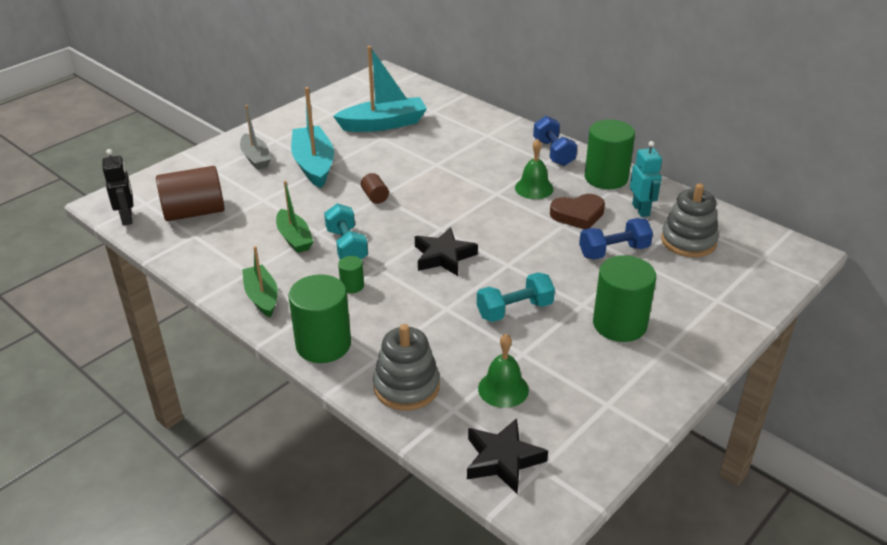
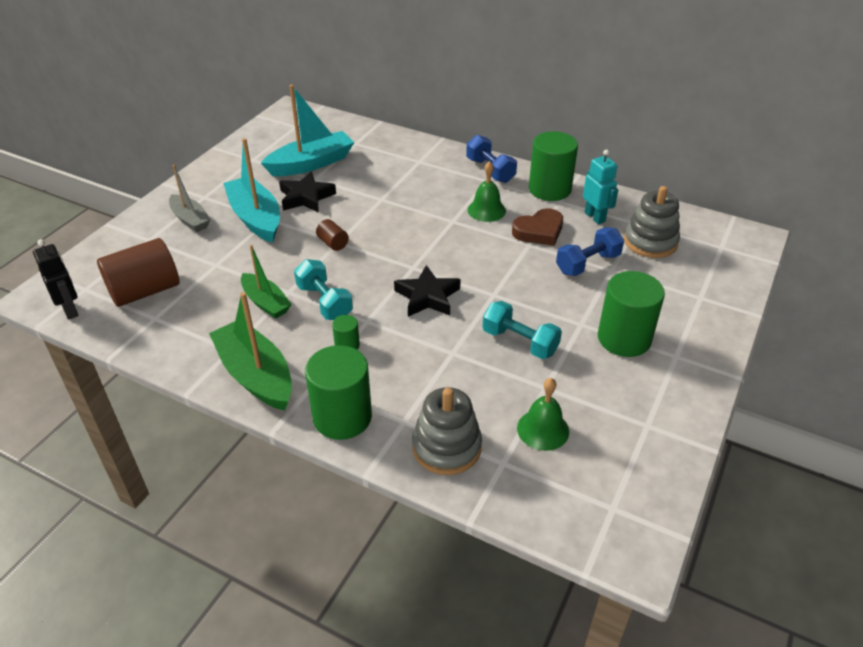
camera: 15 degrees left, 5 degrees up
(262, 297) = (256, 375): green boat -> green boat, size x1.60
(502, 460) = (573, 507): black star -> black star (306, 197)
(514, 310) = (520, 342): turquoise dumbbell -> turquoise dumbbell turned 75 degrees clockwise

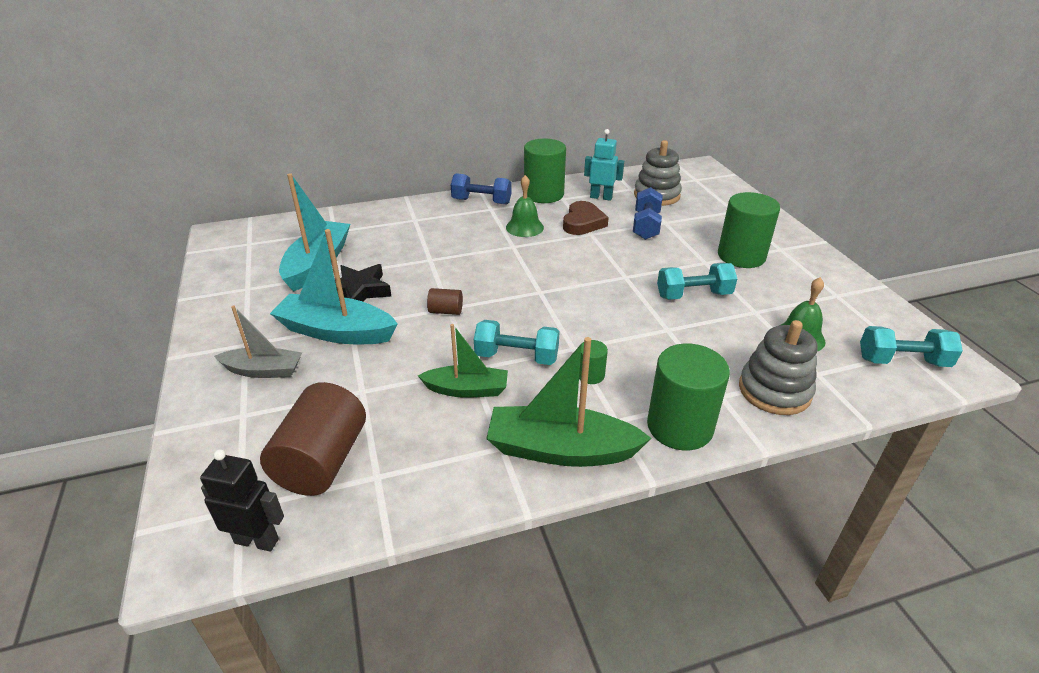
camera: 45 degrees left, 5 degrees down
(427, 297) = (586, 304): black star -> none
(593, 509) = (902, 361): none -> turquoise dumbbell

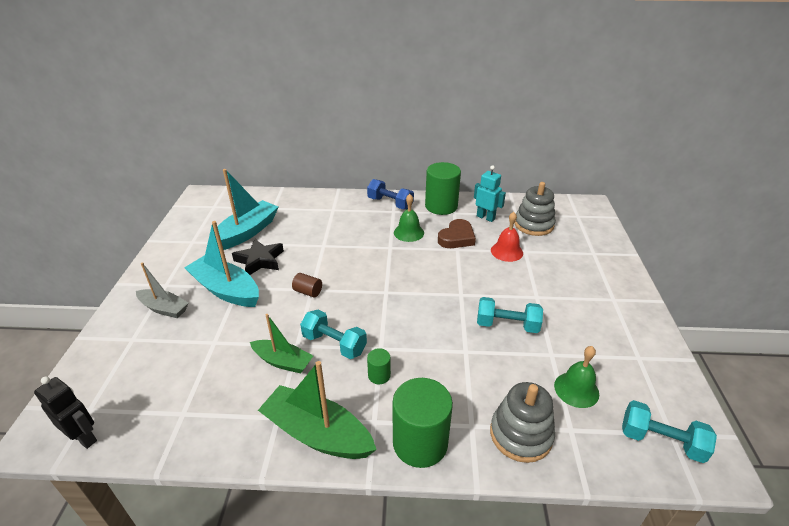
camera: 20 degrees right, 0 degrees up
(322, 461) = (157, 390): brown cylinder -> none
(646, 226) = (506, 251): blue dumbbell -> red bell
(741, 256) = (572, 298): green cylinder -> none

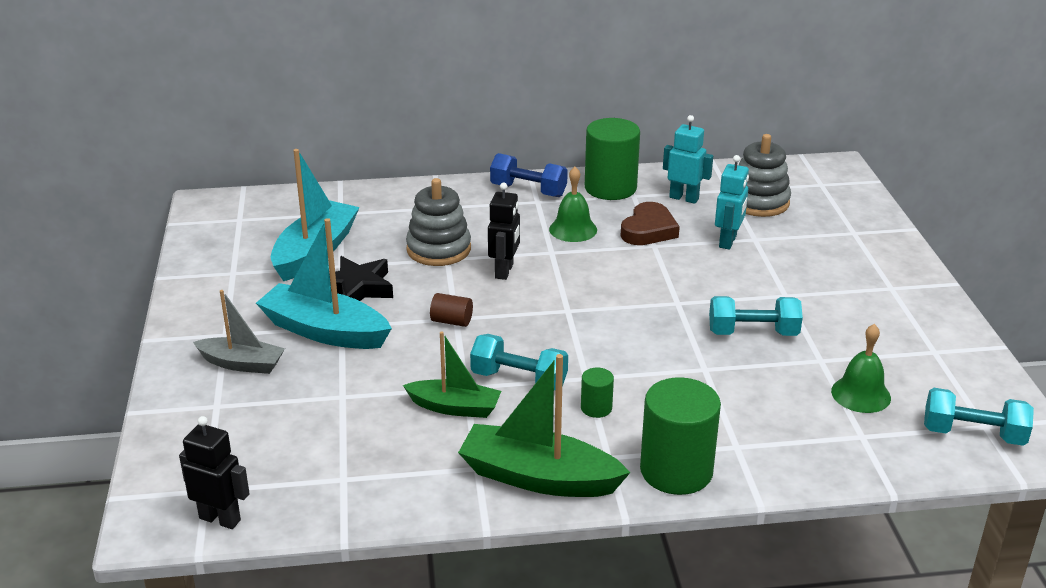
camera: 10 degrees left, 5 degrees down
(355, 258) = (504, 271): none -> black robot
(506, 251) = (728, 241): red bell -> turquoise robot
(521, 434) = (801, 448): grey stacking toy -> grey stacking toy (439, 249)

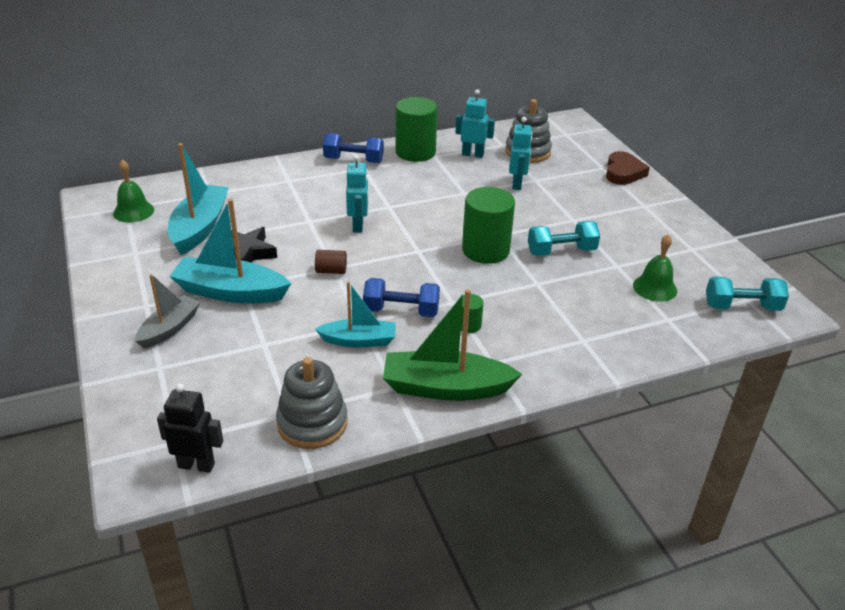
camera: 15 degrees left, 5 degrees up
(242, 364) = (169, 328): grey boat -> grey boat turned 60 degrees counterclockwise
(439, 249) = (300, 214): grey stacking toy -> grey stacking toy (312, 423)
(454, 407) = (359, 340): green boat -> turquoise boat
(504, 271) = (358, 226): black robot -> turquoise robot
(519, 380) = (401, 311): turquoise dumbbell -> blue dumbbell
(573, 229) = (399, 187): green bell -> green bell (133, 211)
(648, 230) = (456, 181): brown heart -> brown heart (623, 172)
(676, 471) = (547, 366): green cylinder -> green cylinder (485, 250)

